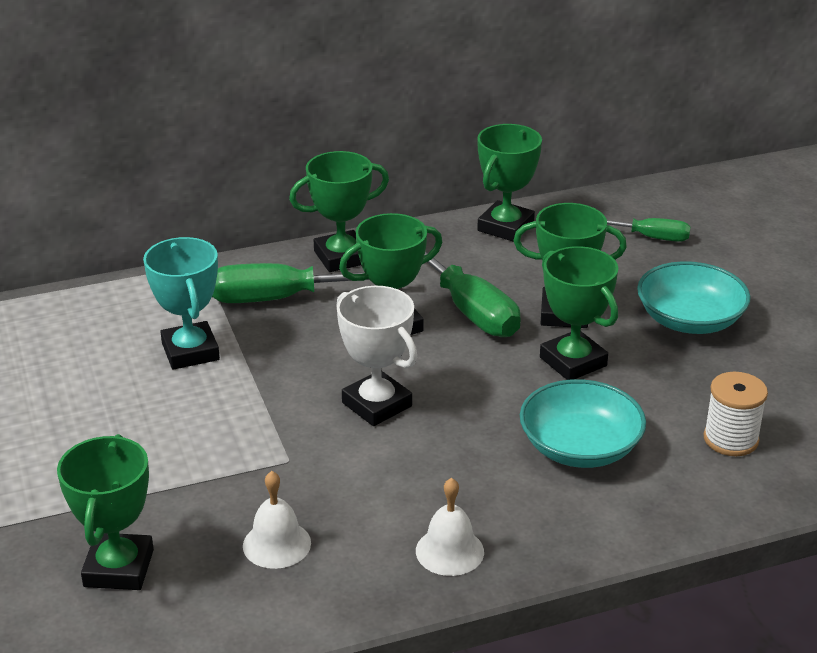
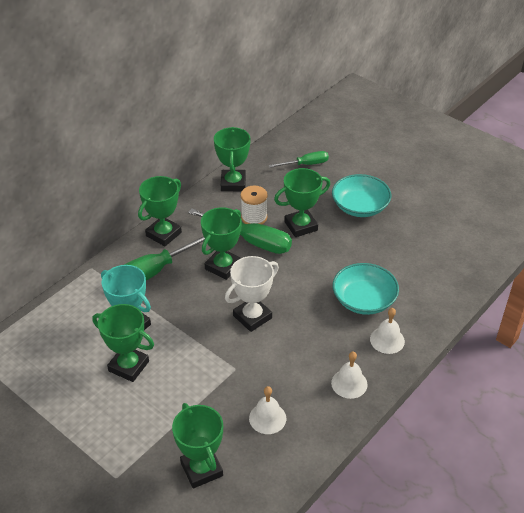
camera: 30 degrees left, 10 degrees up
(377, 404) = (252, 317): white trophy -> white trophy turned 60 degrees counterclockwise
(570, 516) = (387, 340): none -> white bell
(573, 362) = (325, 252): green trophy -> green trophy (128, 366)
(730, 439) = (424, 267): white spool -> white spool (254, 217)

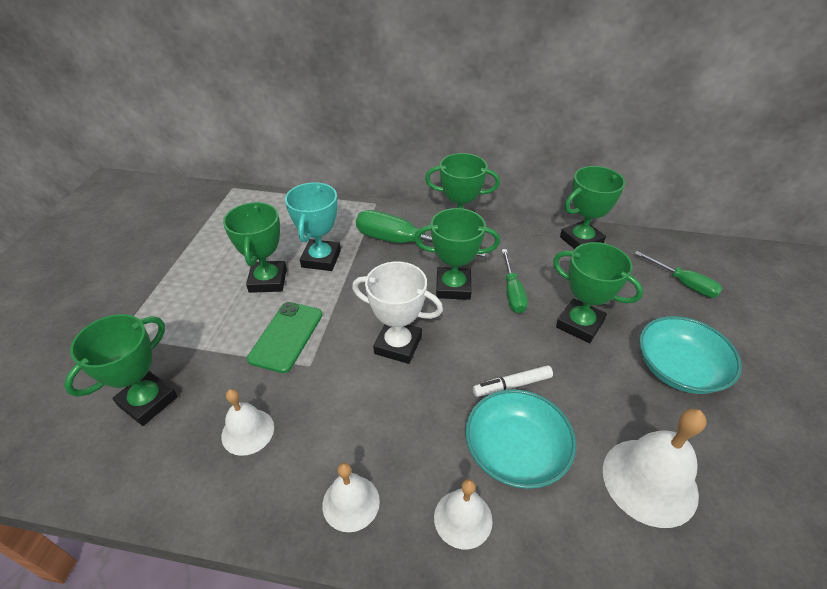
camera: 60 degrees right, 0 degrees up
(198, 373) = (286, 336): none -> green phone
(251, 241) = (512, 292): green screwdriver -> green screwdriver, size x0.59
(254, 217) = (549, 278): white spool -> none
(322, 279) = (512, 385): none -> white marker
(412, 259) = (649, 481): none -> white bell

